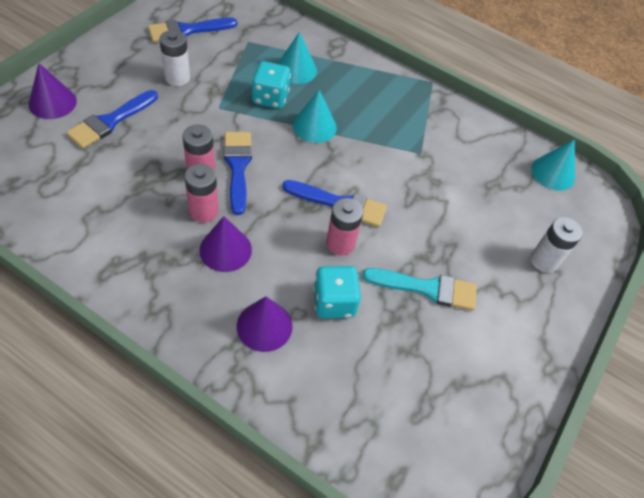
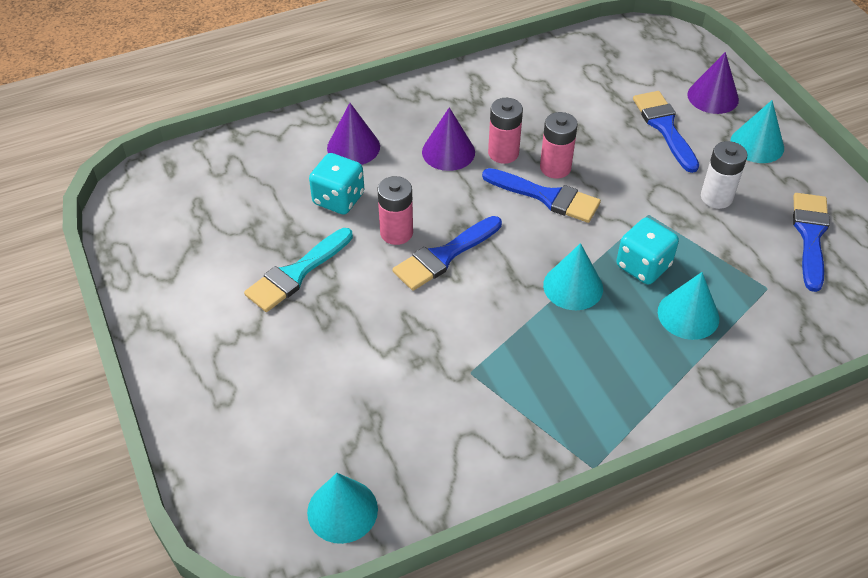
camera: 130 degrees right, 5 degrees down
(103, 68) = (757, 144): none -> turquoise cone
(544, 260) = (241, 400): white battery -> none

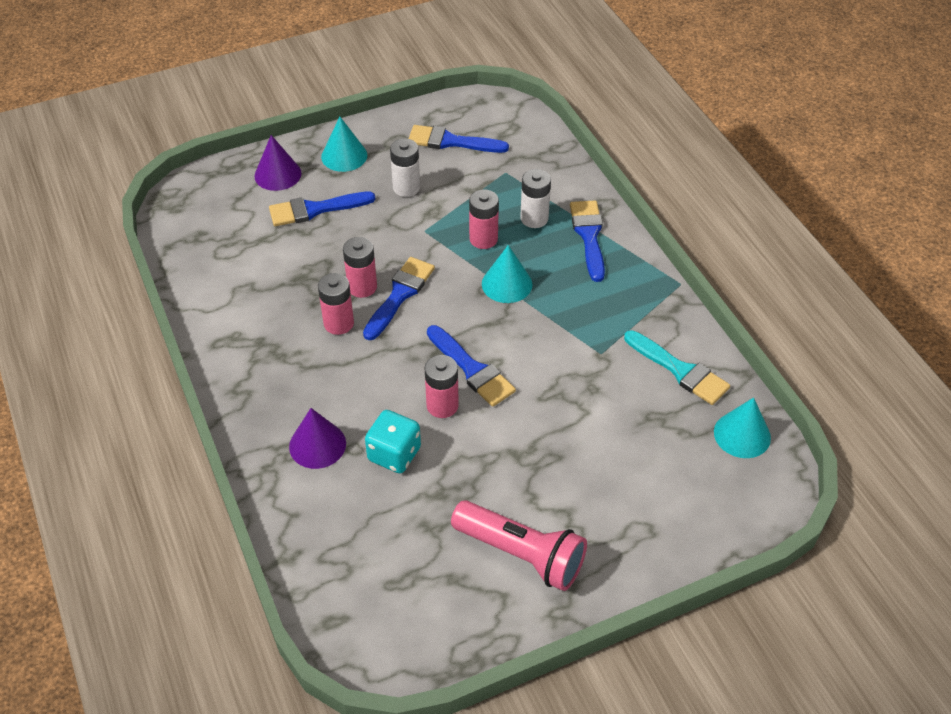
camera: 90 degrees left, 0 degrees up
(212, 293) = (521, 554): none -> pink flashlight
(296, 273) = (494, 483): turquoise brush -> turquoise brush (680, 370)
(448, 152) = (332, 365): purple cone -> none
(643, 266) = (483, 239): turquoise dice -> pink battery
(667, 370) = (589, 236): none -> blue brush
(688, 315) = (534, 218): turquoise cone -> white battery

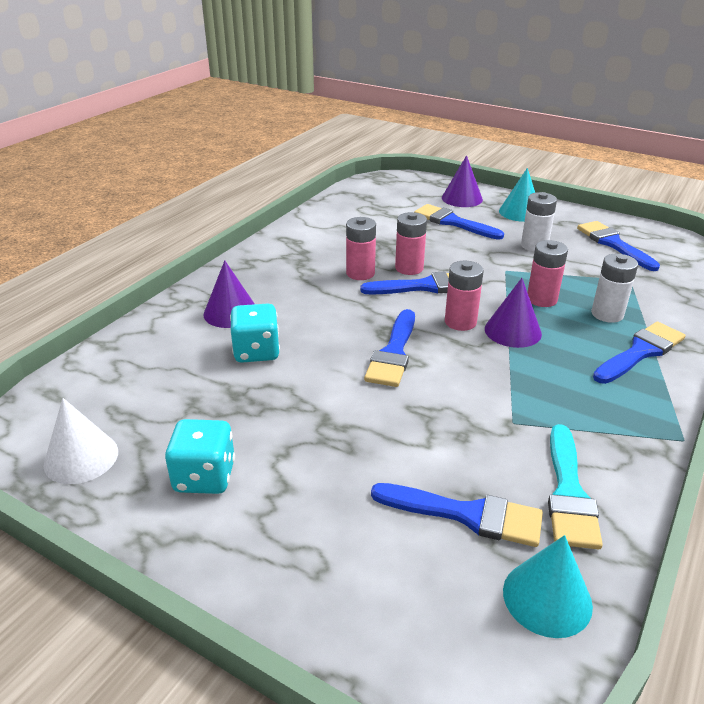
camera: 55 degrees right, 15 degrees down
(439, 625) = (81, 457): none -> white cone
(442, 405) = (335, 354): pink battery -> pink battery (460, 322)
(507, 284) = (512, 331): turquoise cone -> purple cone
(521, 554) = (204, 477): pink flashlight -> turquoise dice
(660, 431) = (466, 514): none -> blue brush

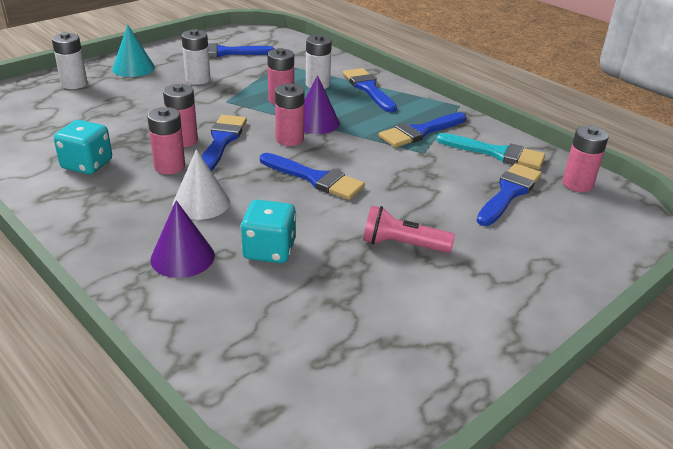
camera: 75 degrees left, 0 degrees up
(81, 457) = (393, 389): white cone -> white cone (201, 203)
(204, 477) = (444, 305): turquoise dice -> turquoise dice (87, 165)
(300, 432) = (402, 245): none -> pink flashlight
(453, 222) = (118, 100): blue brush -> blue brush (420, 132)
(462, 198) = (74, 84): purple cone -> white battery
(547, 598) = (577, 184): turquoise cone -> pink battery

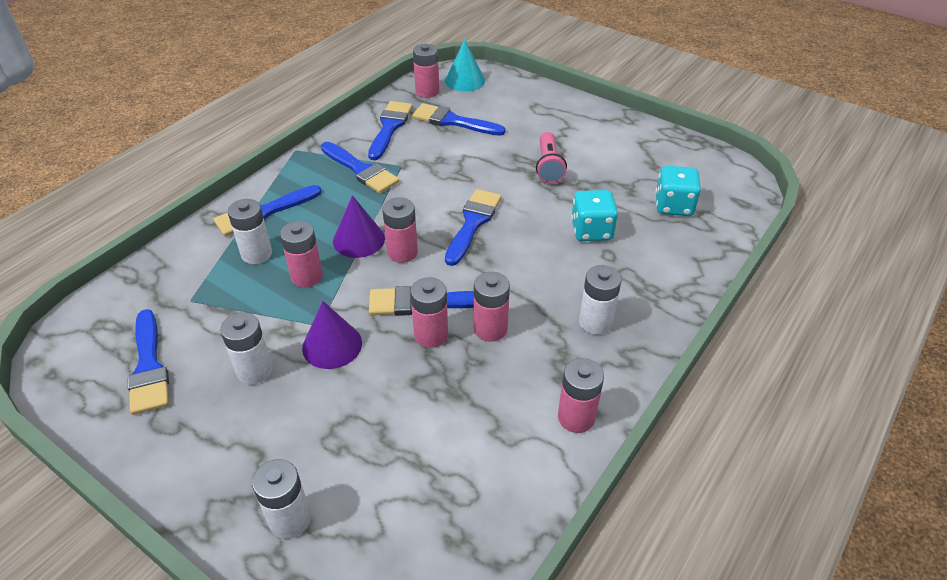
camera: 100 degrees left, 10 degrees up
(45, 189) = (576, 417): none -> pink battery
(87, 165) = (514, 401): turquoise dice -> turquoise dice (673, 206)
(133, 68) = (218, 462): turquoise cone -> turquoise cone (465, 80)
(136, 222) = (595, 322): none -> white battery
(182, 257) = (627, 277): purple cone -> purple cone (332, 345)
(201, 203) = (545, 287): white cone -> none
(496, 153) = (390, 127): turquoise brush -> blue brush

